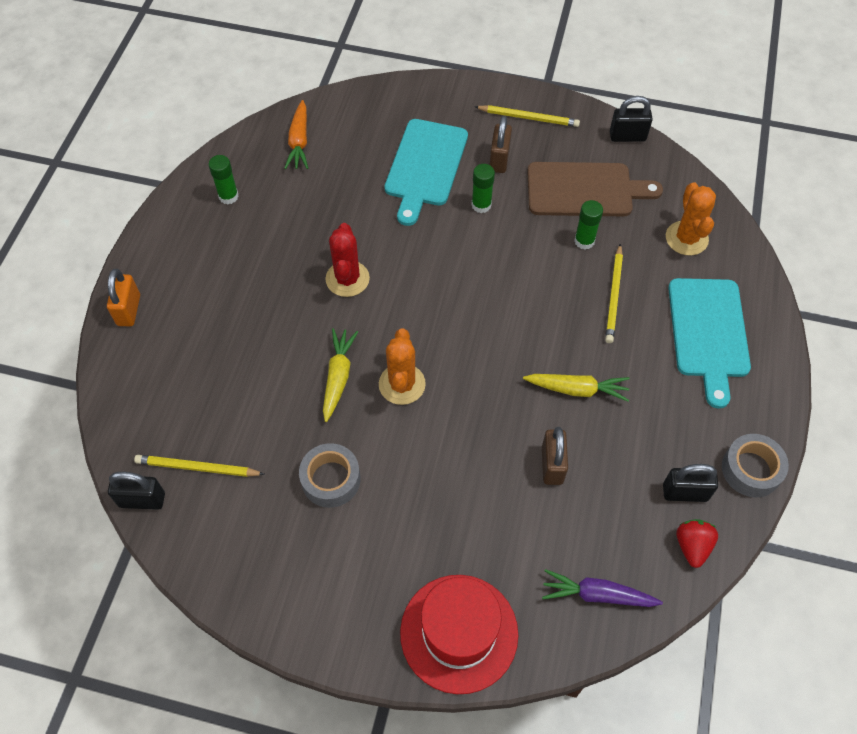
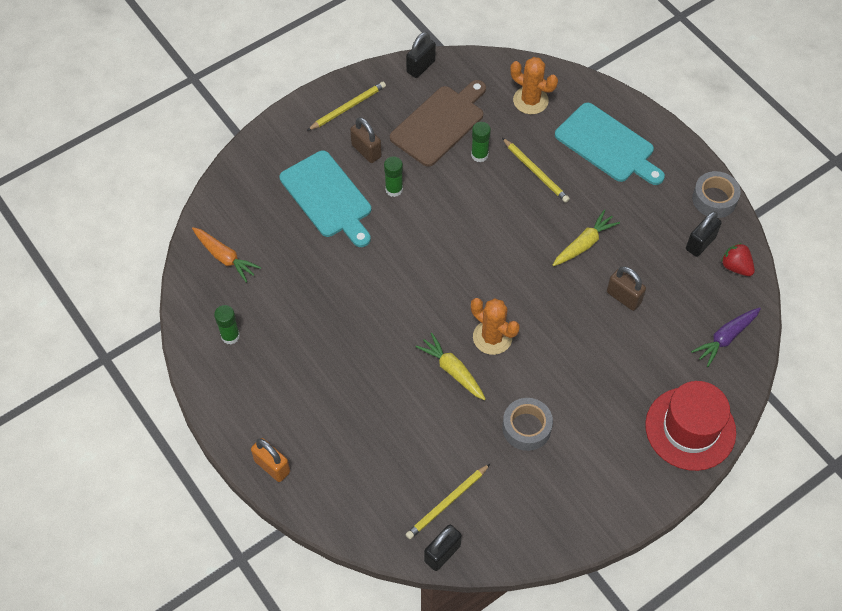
camera: 50 degrees left, 0 degrees up
(347, 279) = (378, 311): red cactus -> none

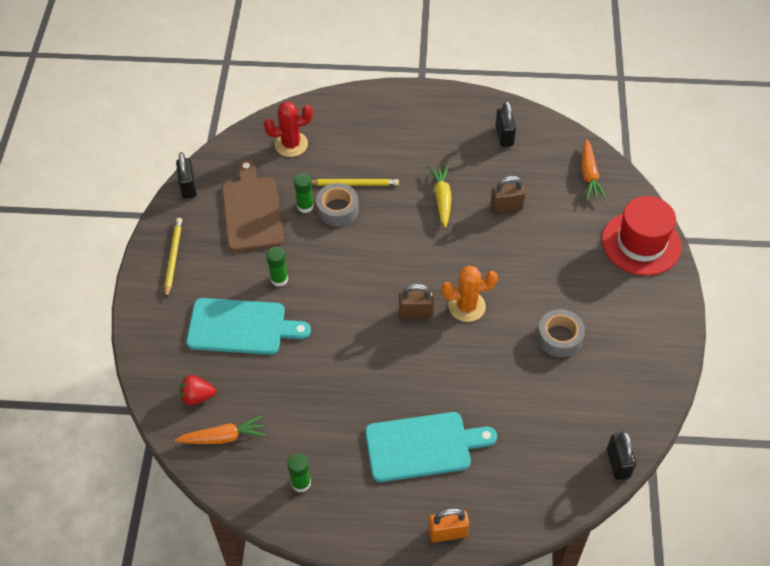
camera: 50 degrees left, 5 degrees down
(366, 151) = (226, 273): brown padlock -> brown padlock (415, 313)
(447, 503) = (579, 431): yellow pencil -> none
(452, 370) = (472, 351): yellow carrot -> none
(530, 100) = (291, 144): orange cactus -> red cactus
(607, 145) = (375, 129): turquoise cutting board -> turquoise cutting board (422, 446)
(714, 199) = (477, 104): grey tape -> grey tape (337, 209)
(725, 338) = (589, 175): purple carrot -> orange carrot
(735, 267) = (540, 131): red strawberry -> red strawberry (197, 397)

